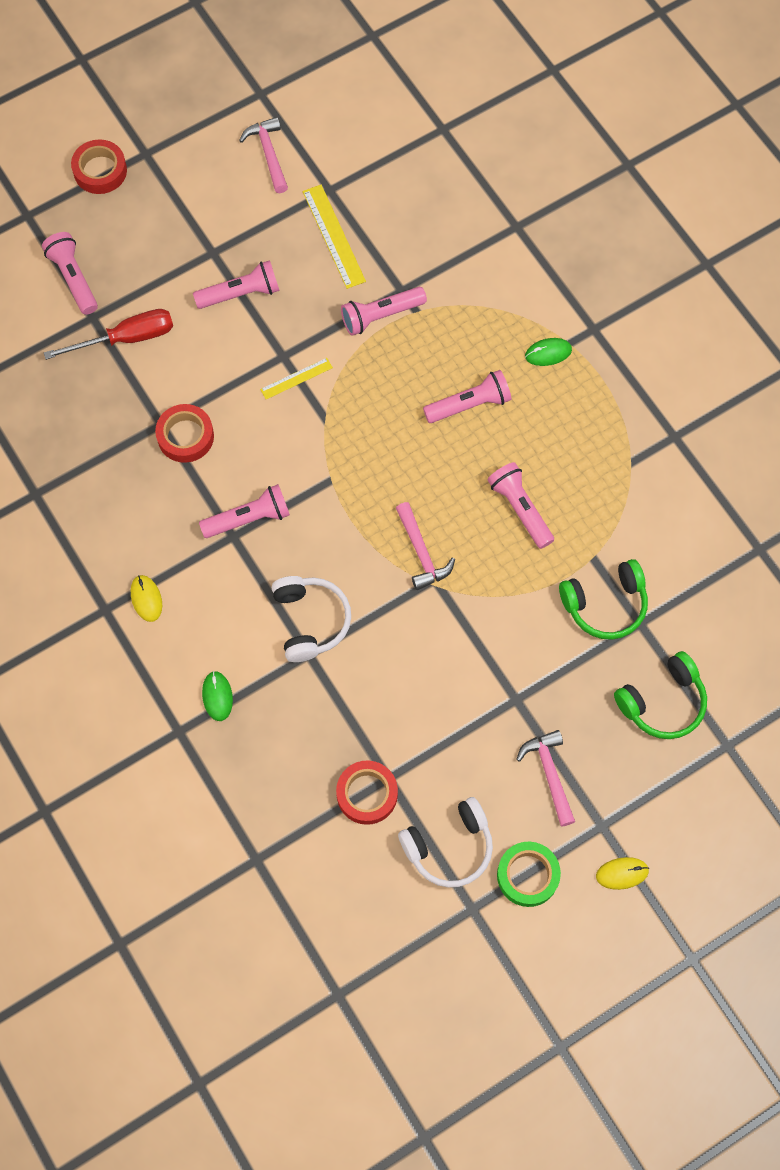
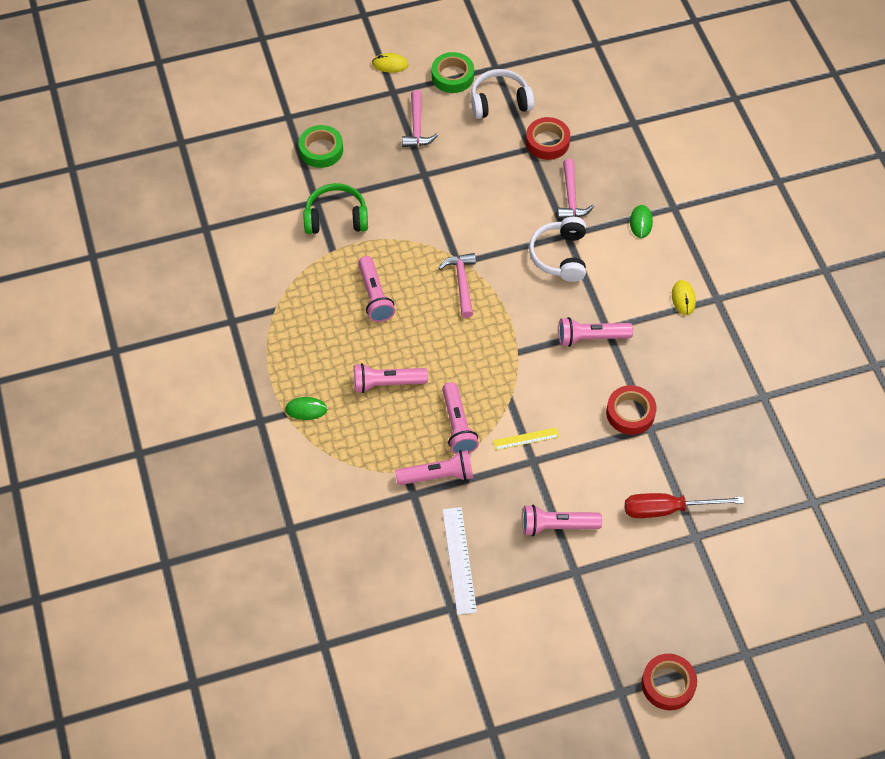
camera: 165 degrees left, 10 degrees down
(73, 278) = (708, 578): pink flashlight -> pink flashlight (457, 425)
(269, 154) = (499, 660): pink hammer -> pink hammer (571, 197)
(334, 236) = (459, 560): yellow ruler -> white ruler
(663, 702) = (321, 150): green headphones -> green tape

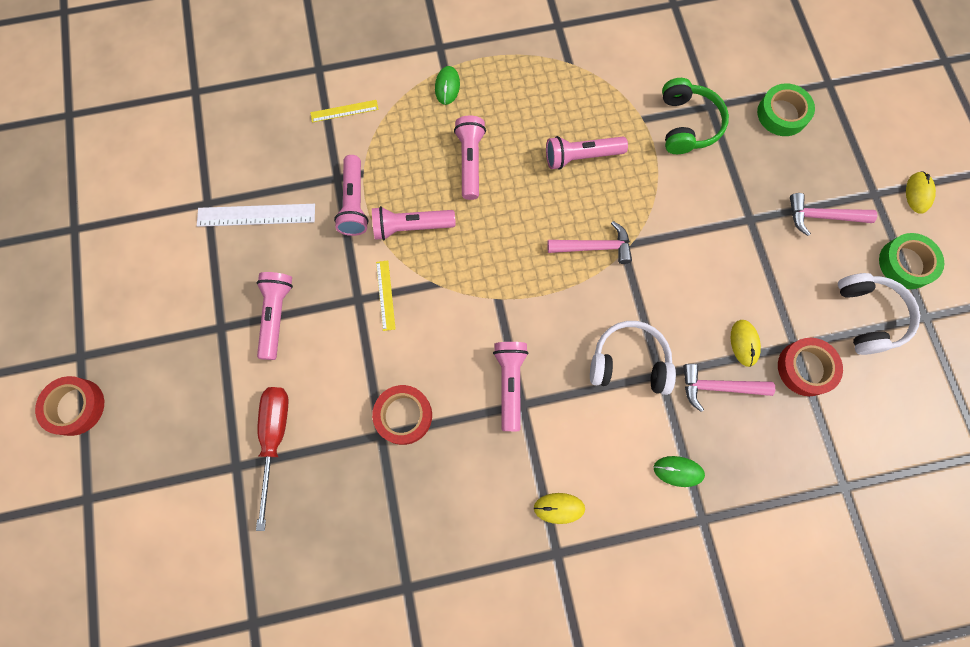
camera: 95 degrees right, 15 degrees up
(338, 497) = (344, 111): none -> yellow ruler
(533, 180) = (744, 343): none -> yellow mouse

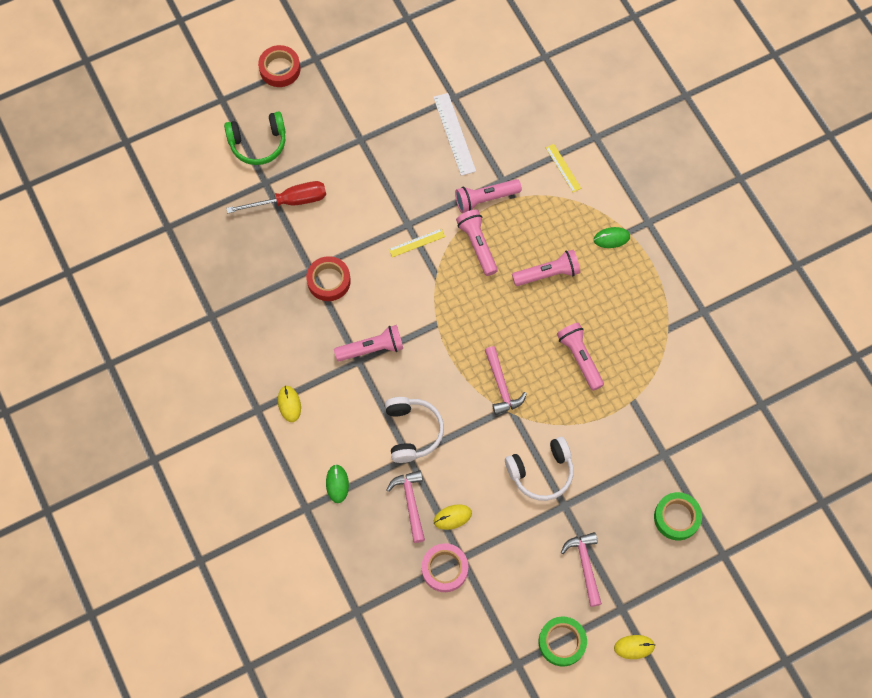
camera: 75 degrees right, 5 degrees down
(276, 316) = (379, 173): pink flashlight -> none
(687, 124) = (639, 438): green headphones -> green headphones (258, 143)
(805, 368) = (444, 569): red tape -> pink tape
(868, 316) = (504, 615): white headphones -> white headphones (541, 472)

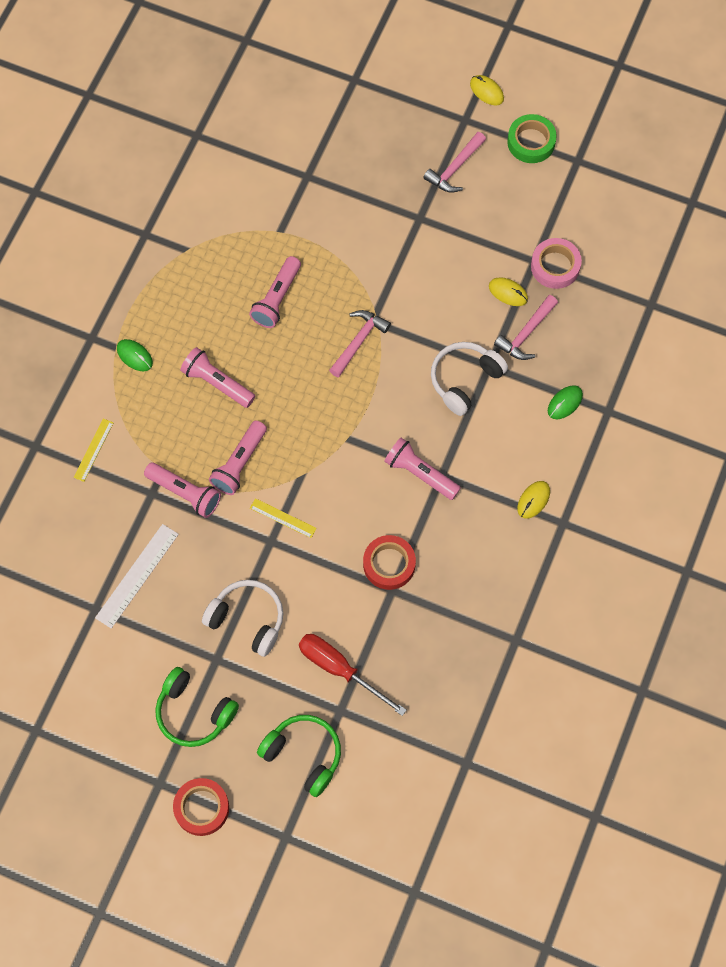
camera: 130 degrees left, 0 degrees up
(339, 104) = (194, 712): none -> green headphones
(541, 472) = (407, 255): white headphones -> white headphones (247, 619)
(676, 517) = (354, 131): green tape -> none

